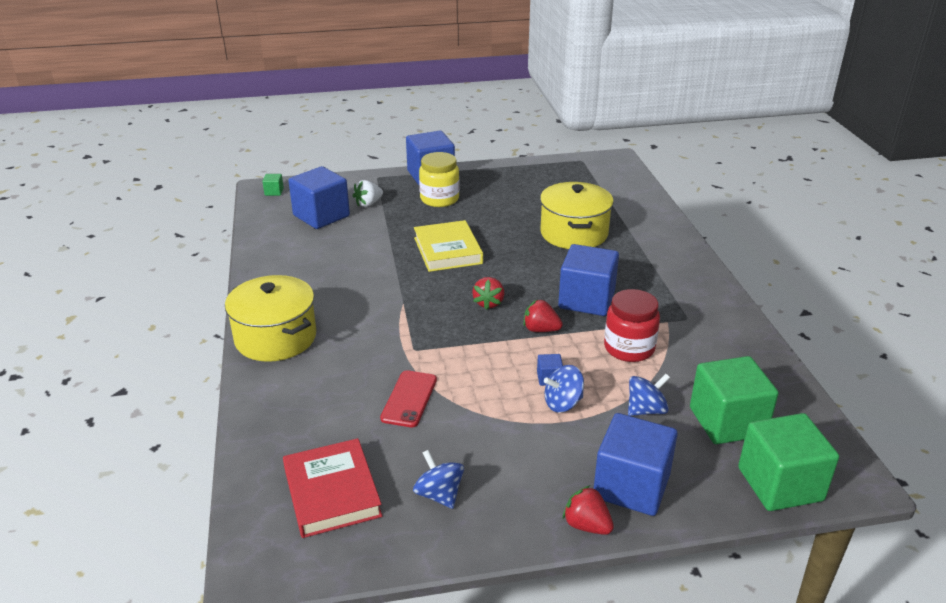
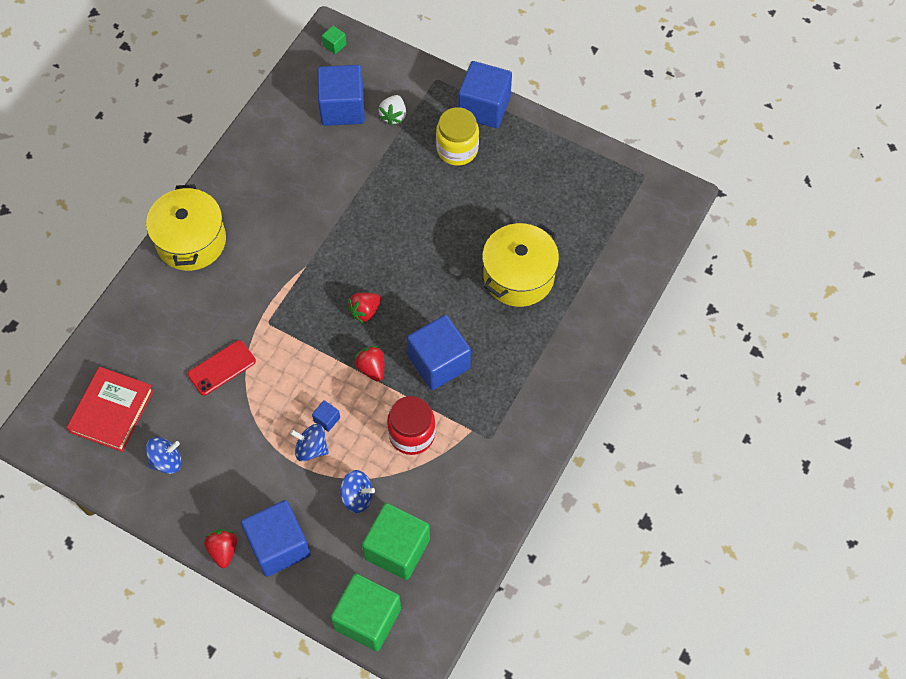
camera: 40 degrees right, 30 degrees up
(368, 204) = (393, 116): white strawberry -> white strawberry turned 75 degrees counterclockwise
(439, 494) = (166, 461): blue spinning top -> blue spinning top turned 60 degrees clockwise
(447, 250) = (396, 226): yellow book -> none

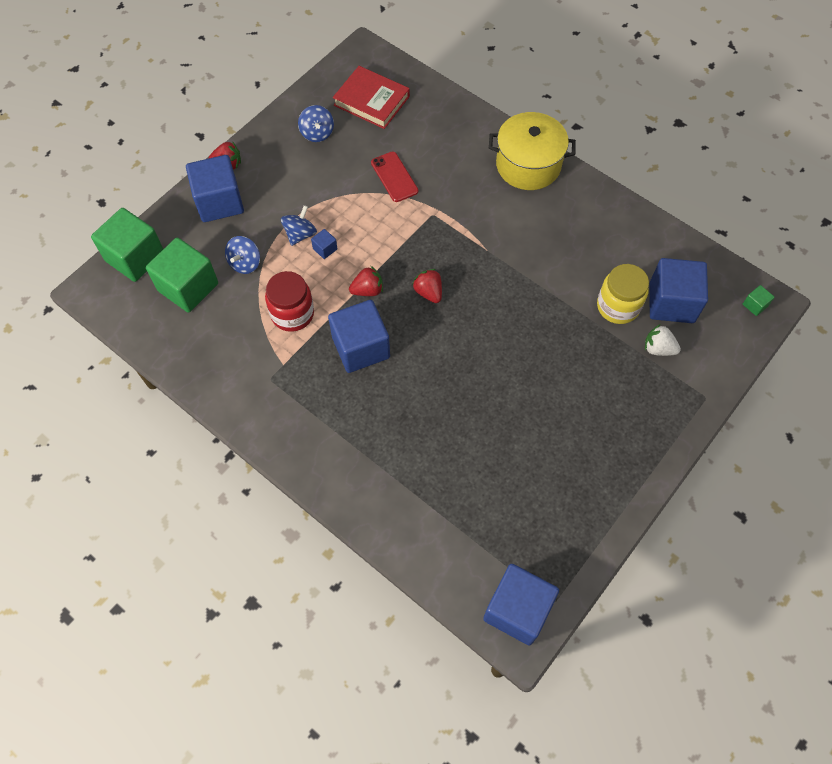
camera: 100 degrees right, 0 degrees up
(457, 149) = (609, 404): yellow jar -> yellow jar (618, 306)
(484, 107) = (664, 441): blue cube -> blue cube (517, 610)
(518, 276) = (443, 437): yellow pot -> none

